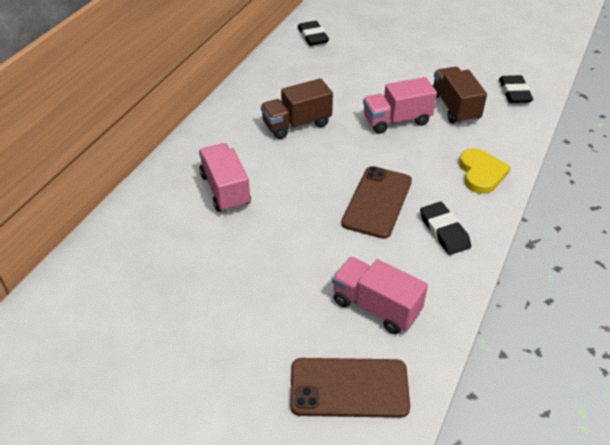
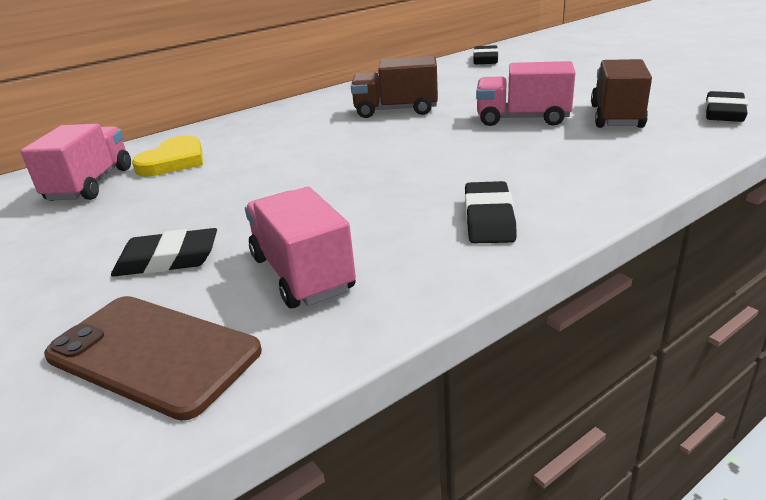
camera: 30 degrees right, 15 degrees down
(225, 190) = (258, 145): pink truck -> pink truck (91, 184)
(282, 321) = (167, 260): none -> black eraser
(377, 202) = (422, 178): brown phone -> none
(481, 173) = (604, 174): yellow heart -> yellow heart (174, 161)

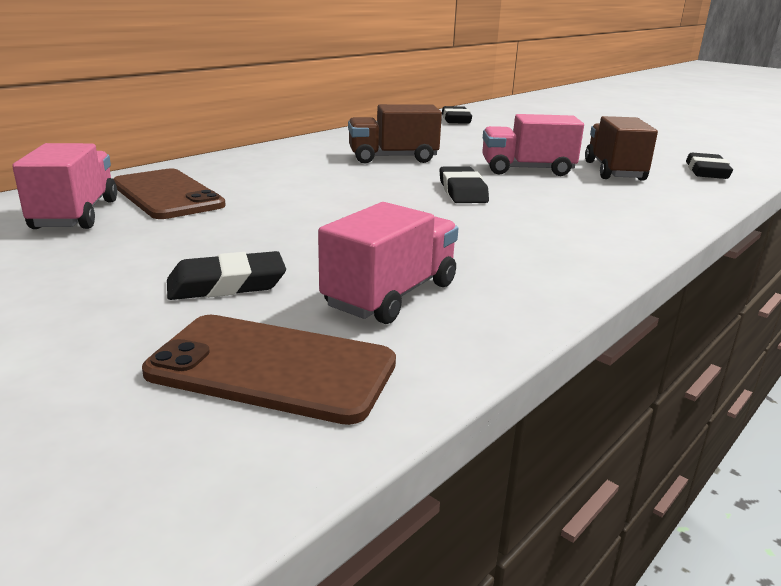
camera: 15 degrees left, 5 degrees down
(174, 161) = (167, 195): yellow heart -> brown phone
(302, 273) = (391, 295): pink truck -> pink truck turned 75 degrees clockwise
(489, 218) = (550, 249): black eraser -> black eraser (462, 191)

